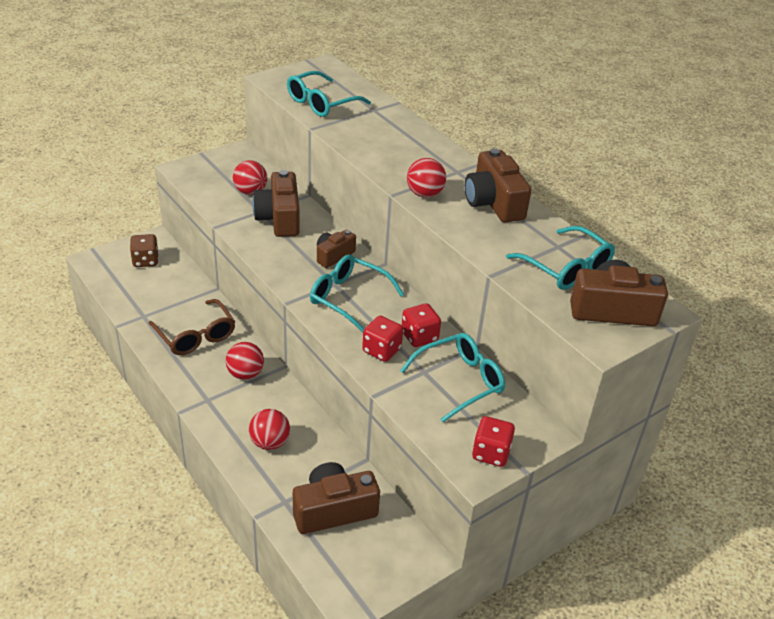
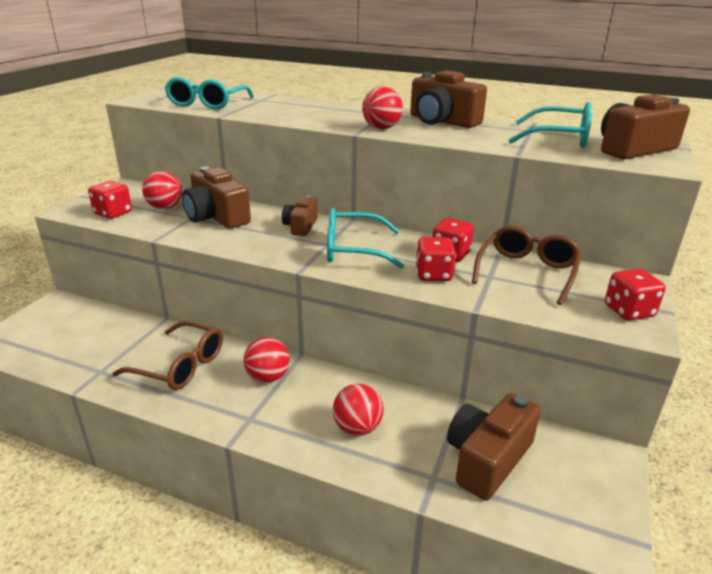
camera: 30 degrees left, 10 degrees down
(145, 261) = (61, 323): brown dice -> none
(208, 184) = (113, 213): none -> red dice
(460, 381) = (527, 272): turquoise glasses -> brown glasses

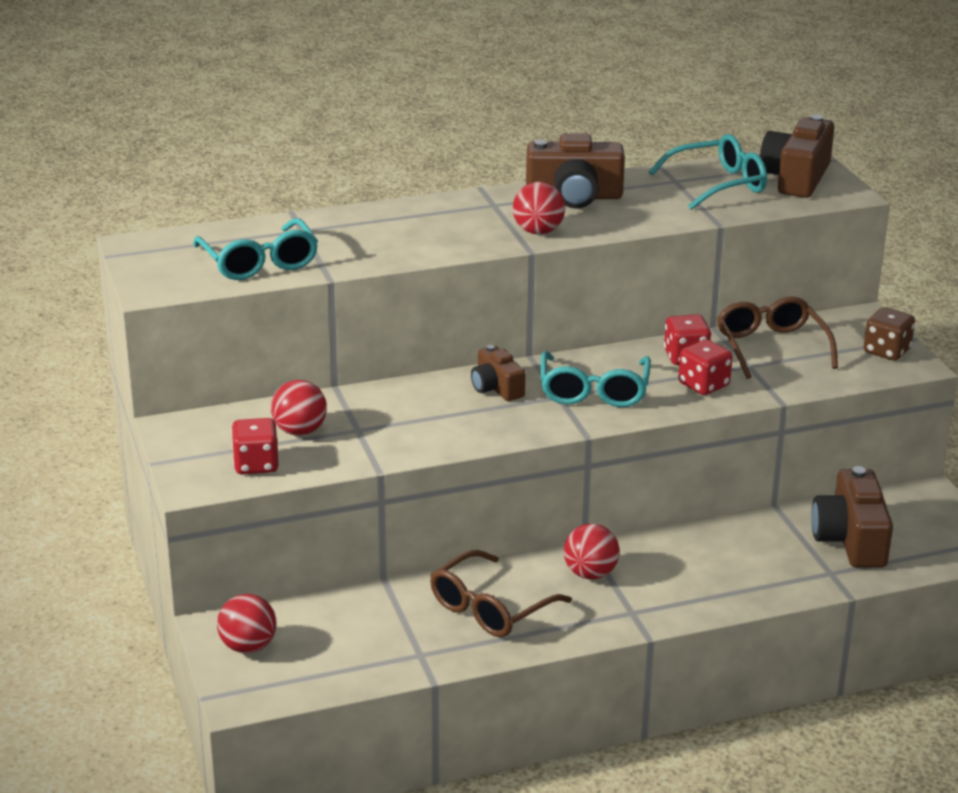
camera: 40 degrees left, 0 degrees up
(180, 366) = (490, 608): brown glasses -> brown glasses turned 150 degrees clockwise
(216, 217) = (384, 416): brown camera -> none
(353, 249) = (594, 391): turquoise glasses -> turquoise glasses turned 45 degrees counterclockwise
(357, 428) = (728, 570): red ball -> red ball (248, 647)
(628, 311) = (886, 351): red dice -> brown dice

